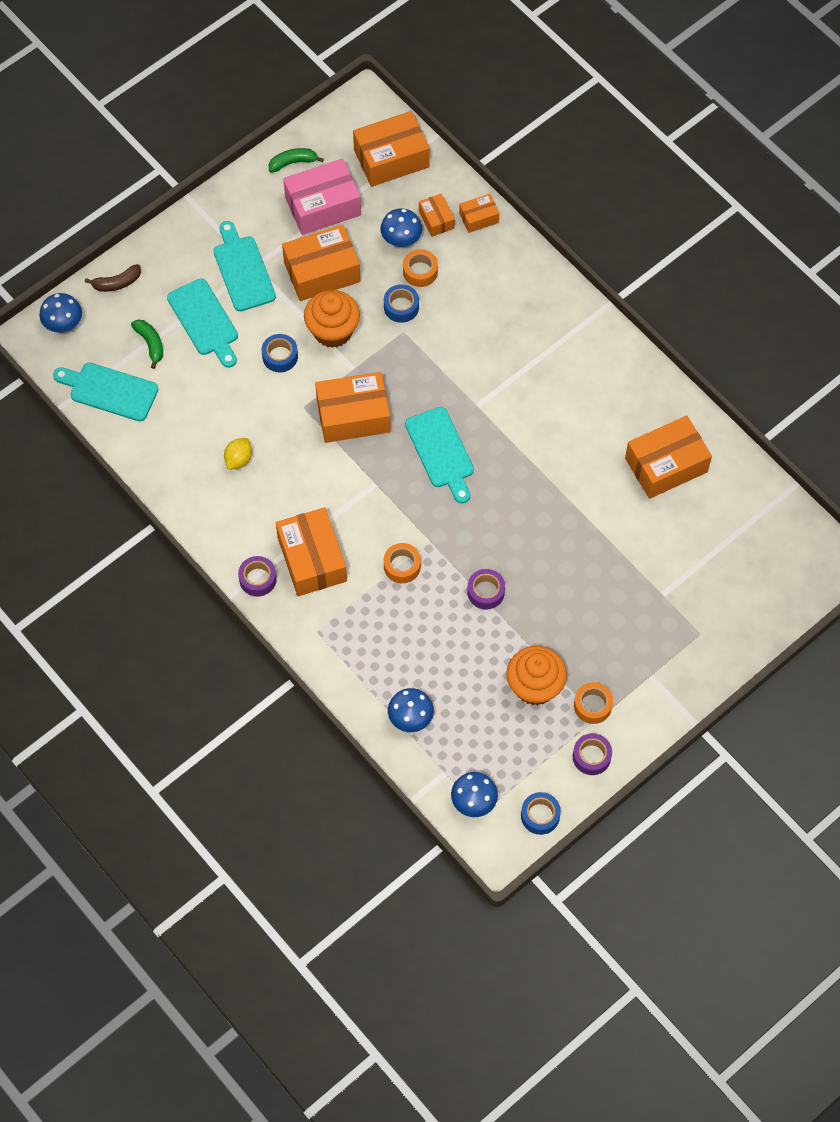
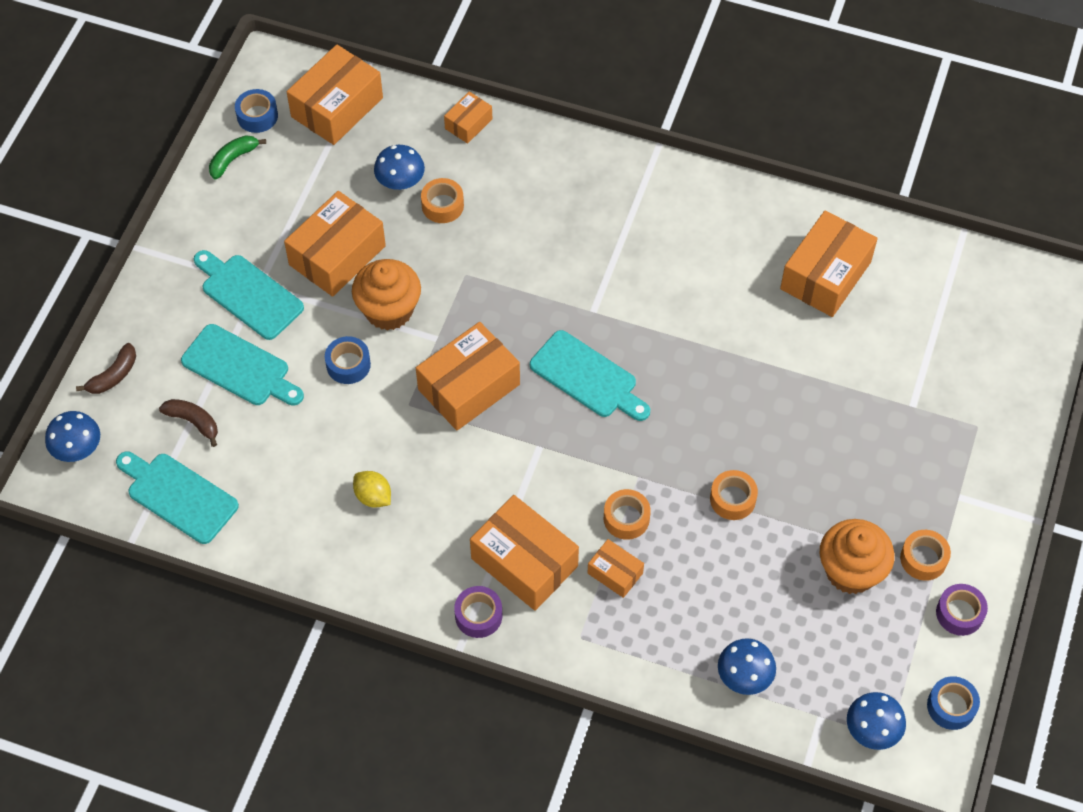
camera: 30 degrees left, 5 degrees down
(110, 391) = (178, 496): turquoise cutting board -> turquoise cutting board turned 45 degrees clockwise
(150, 344) = (193, 422): green banana -> brown banana
(238, 459) = (373, 496): yellow lemon -> yellow lemon turned 45 degrees counterclockwise
(323, 206) = (294, 188): pink box -> none
(401, 307) = (446, 250): blue tape -> blue tape (257, 116)
(436, 219) = (425, 146): orange box -> orange box (615, 573)
(485, 592) = (732, 499): purple tape -> orange tape

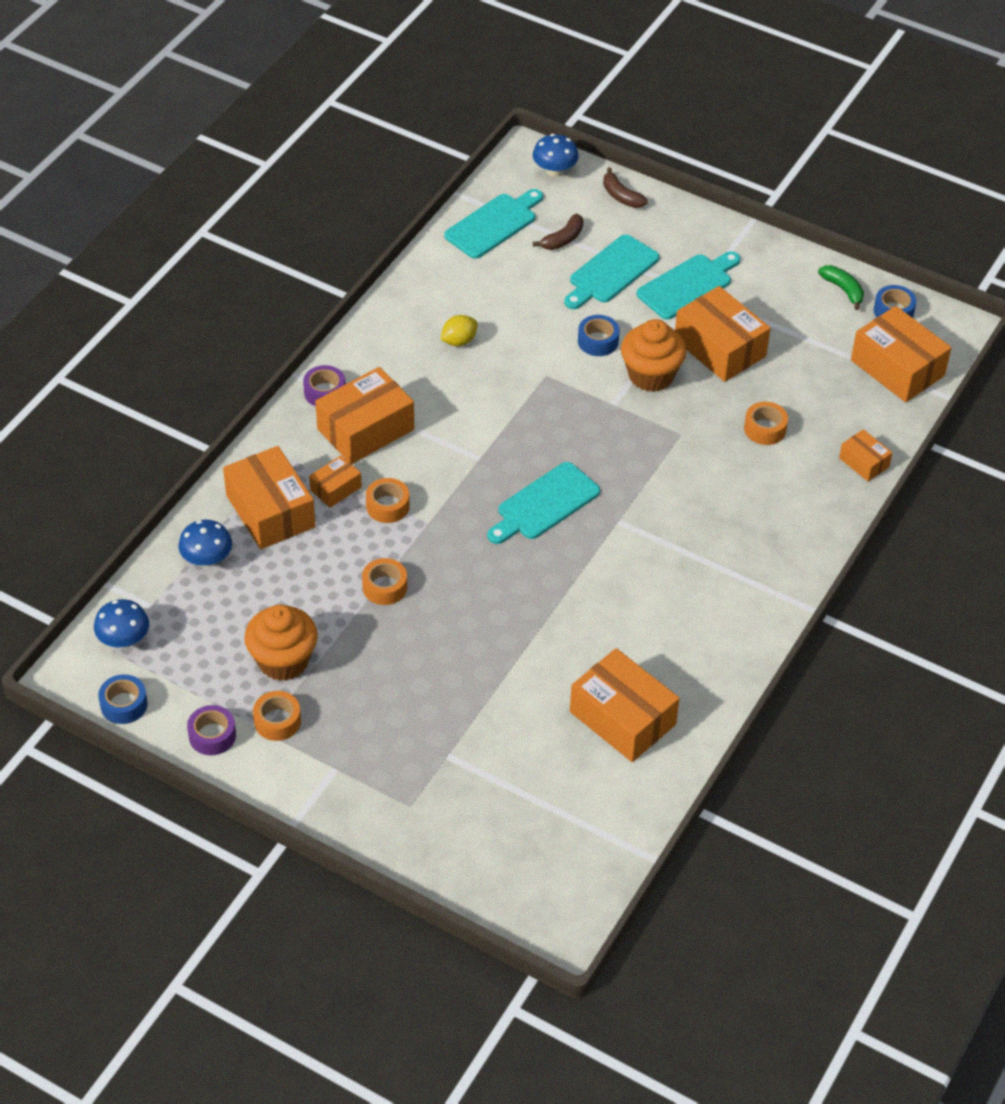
camera: 100 degrees right, 10 degrees down
(400, 182) = (798, 402): blue mushroom -> none
(469, 387) = (554, 419): orange box -> orange box (270, 511)

